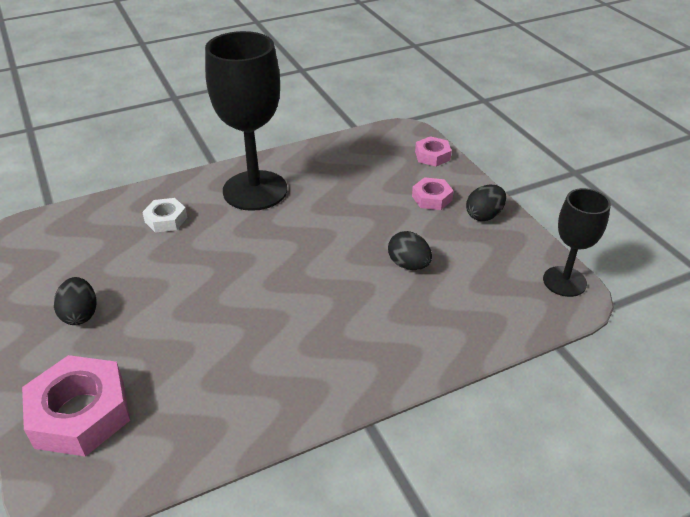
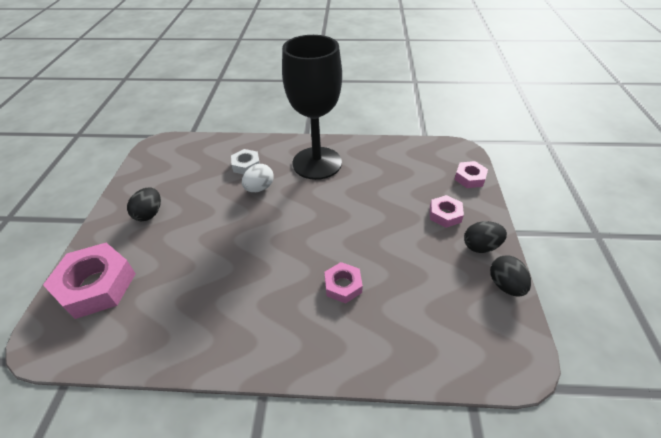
camera: 30 degrees right, 5 degrees up
(205, 239) = (259, 188): none -> white egg
(378, 298) = (343, 285): none -> pink nut
(408, 265) = (387, 266): black egg -> black egg (505, 285)
(564, 281) = (518, 341): black goblet -> none

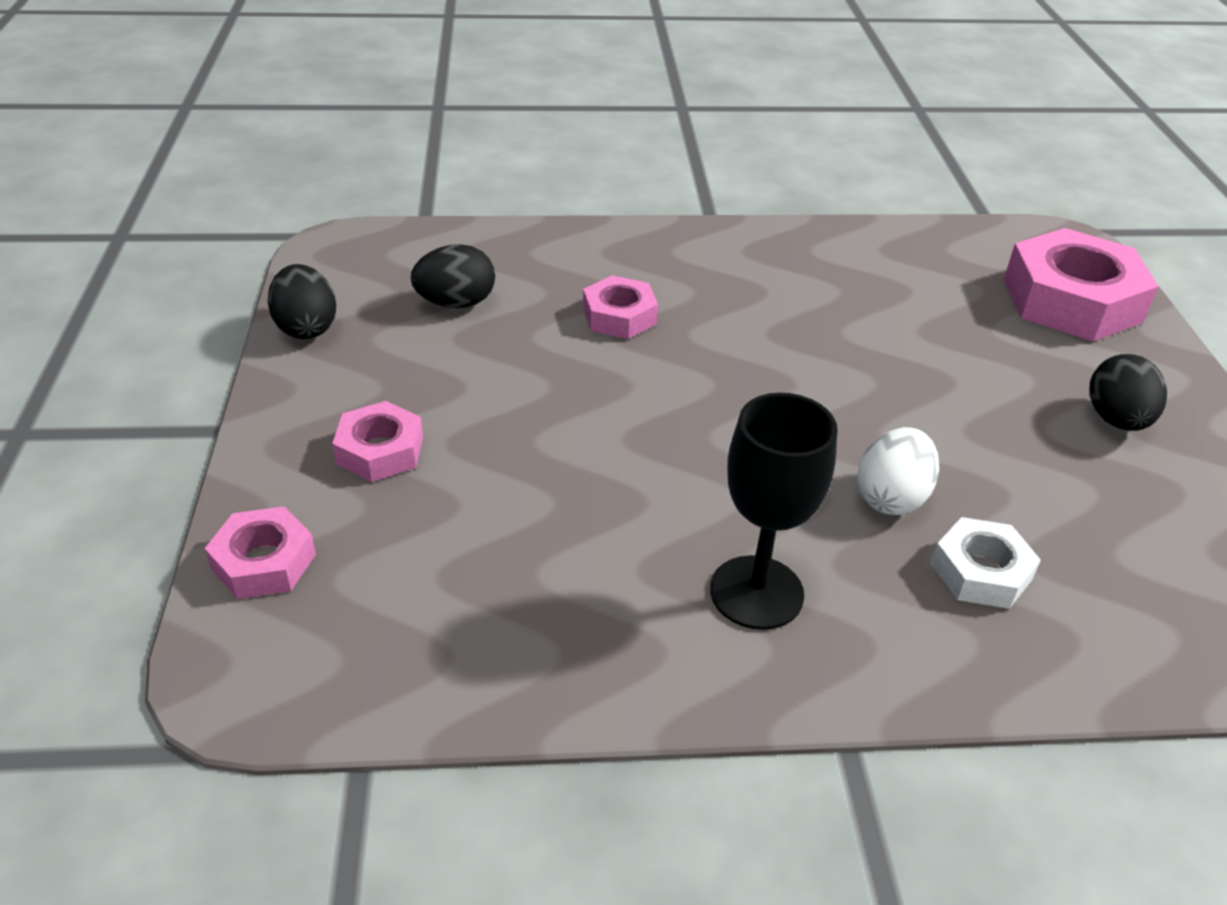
camera: 170 degrees right, 5 degrees down
(317, 163) = (756, 592): black goblet -> black goblet, size x0.57
(480, 246) = (322, 387): black egg -> black egg (456, 303)

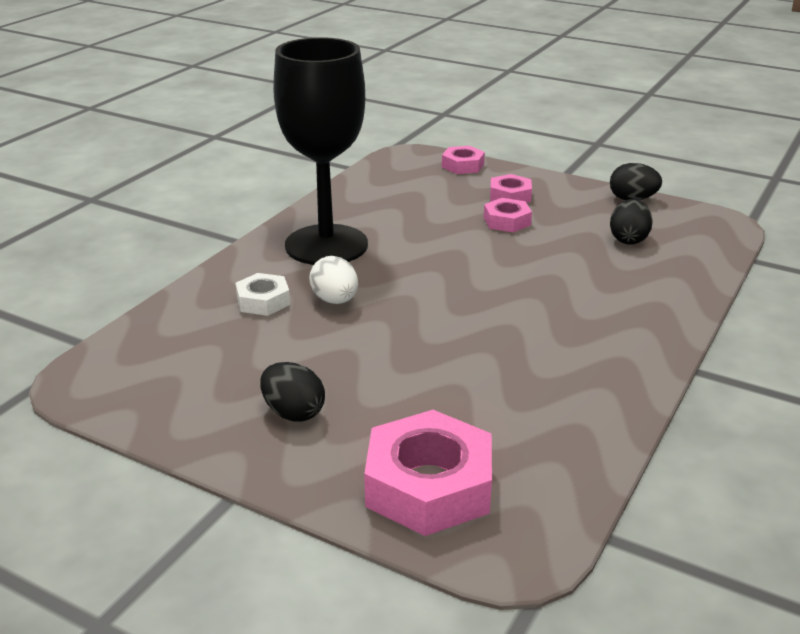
camera: 125 degrees right, 10 degrees down
(619, 316) = (574, 282): pink nut -> pink nut (507, 221)
(756, 592) = (326, 245): black goblet -> black goblet, size x1.76

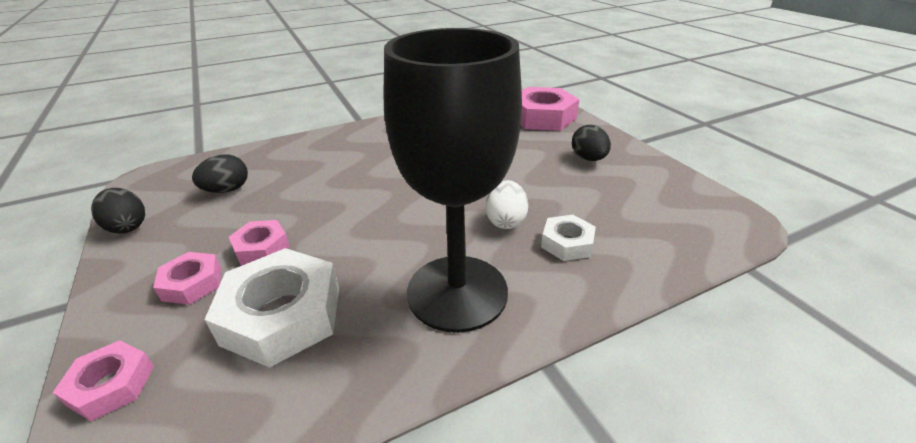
camera: 145 degrees left, 5 degrees up
(425, 204) = (282, 315): none -> white nut

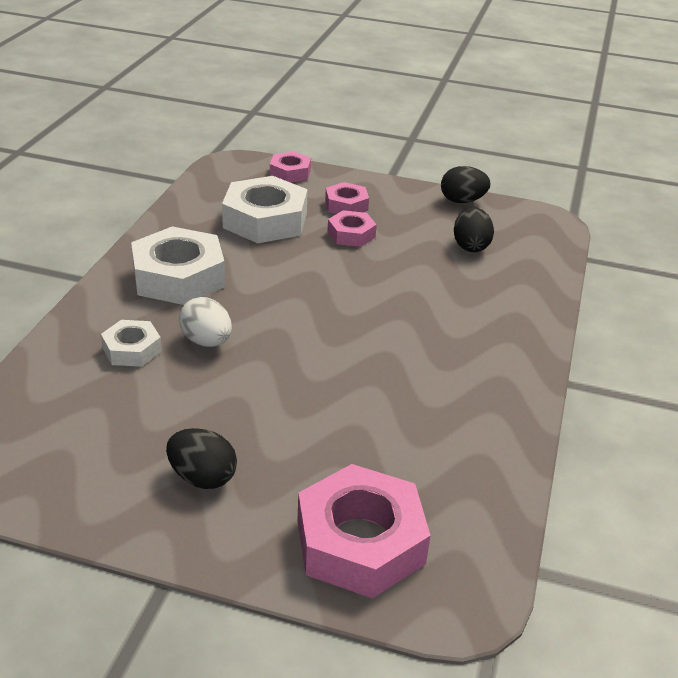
camera: 130 degrees right, 0 degrees up
(457, 292) = (178, 277): black goblet -> white nut

